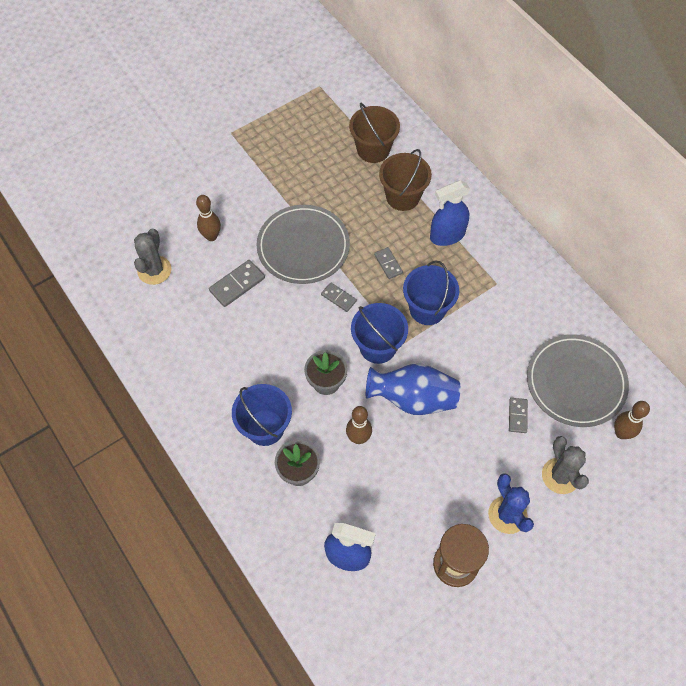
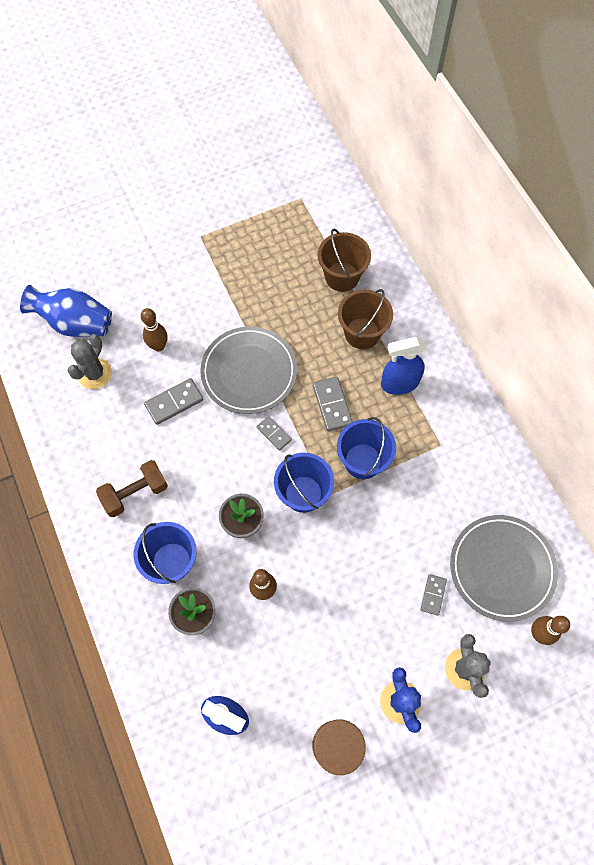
camera: 10 degrees right, 5 degrees up
(217, 372) = (135, 493): none -> brown dumbbell
(388, 264) = (332, 405): grey domino -> grey domino, size x1.57
(413, 399) = (328, 557): blue vase -> blue vase (75, 323)

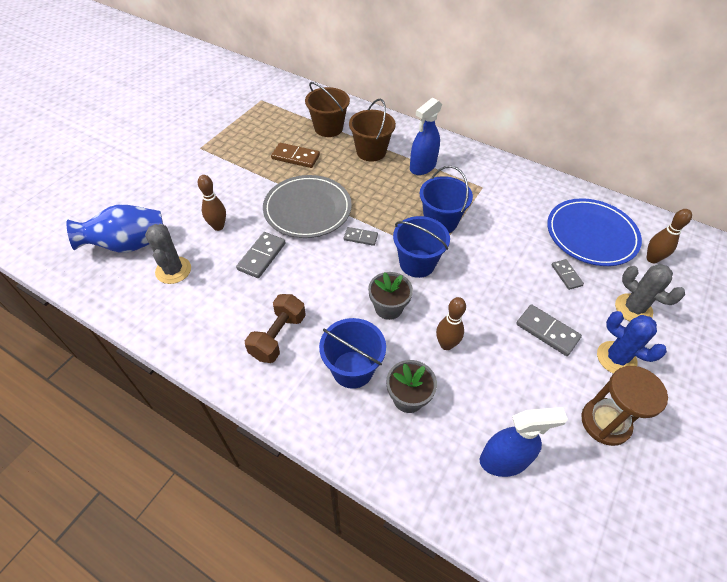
camera: 35 degrees left, 15 degrees down
(282, 299) = (295, 157): none -> brown domino
(332, 405) = (388, 200): grey domino -> grey domino (547, 331)
(502, 568) = (591, 235): grey plate -> blue plate

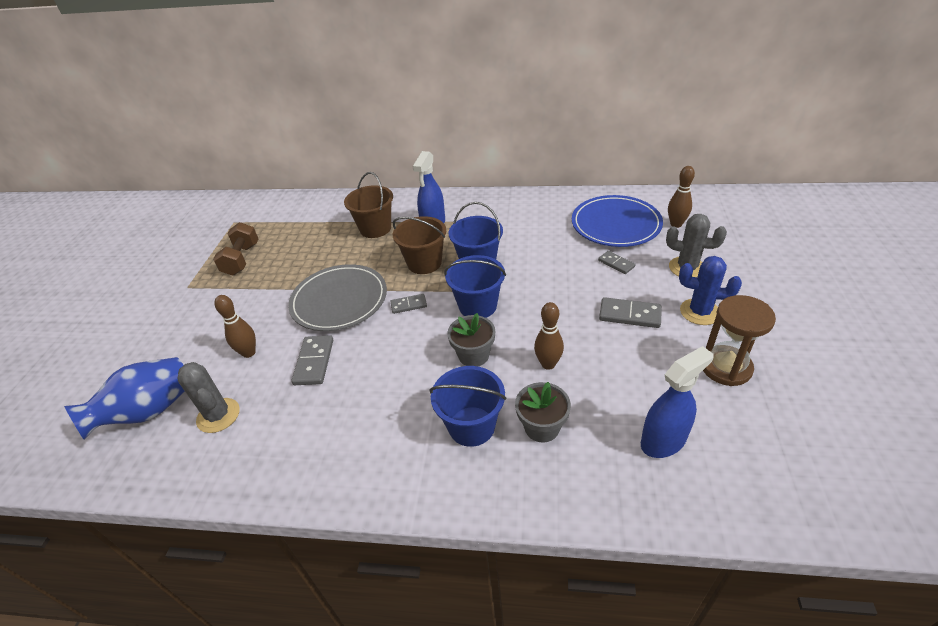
camera: 20 degrees left, 10 degrees down
(278, 336) = (375, 430): brown dumbbell -> brown dumbbell (241, 259)
(295, 157) = (300, 259): brown domino -> none
(328, 128) = (320, 223): brown bucket -> brown bucket (424, 263)

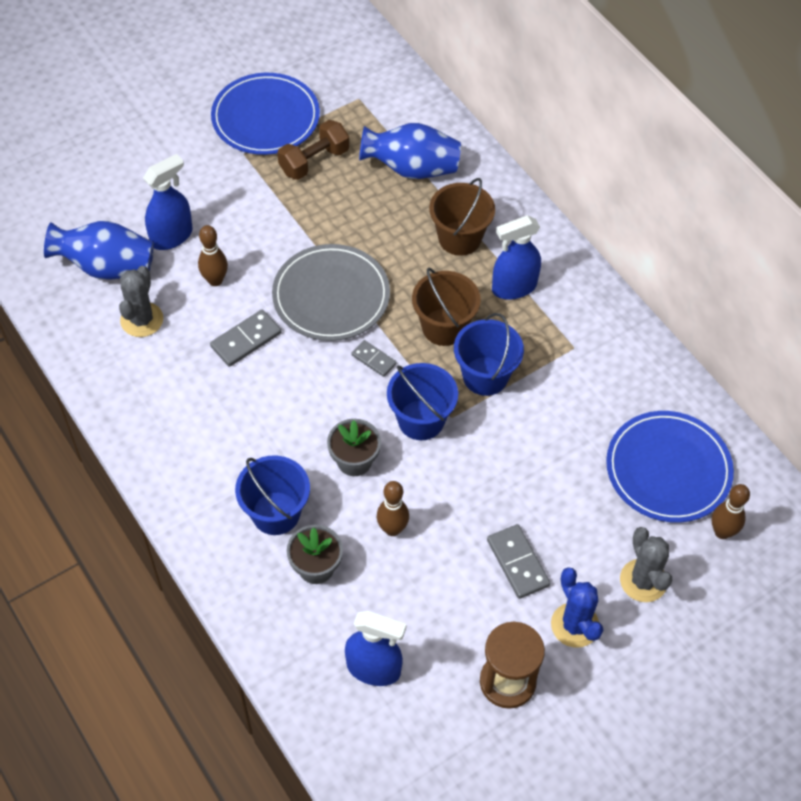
camera: 45 degrees right, 15 degrees up
(182, 264) = (266, 118): none -> blue plate
(184, 357) = (172, 236): none -> blue spray bottle
(307, 224) = (411, 169): none -> blue vase
(616, 263) = (593, 508): grey domino -> none

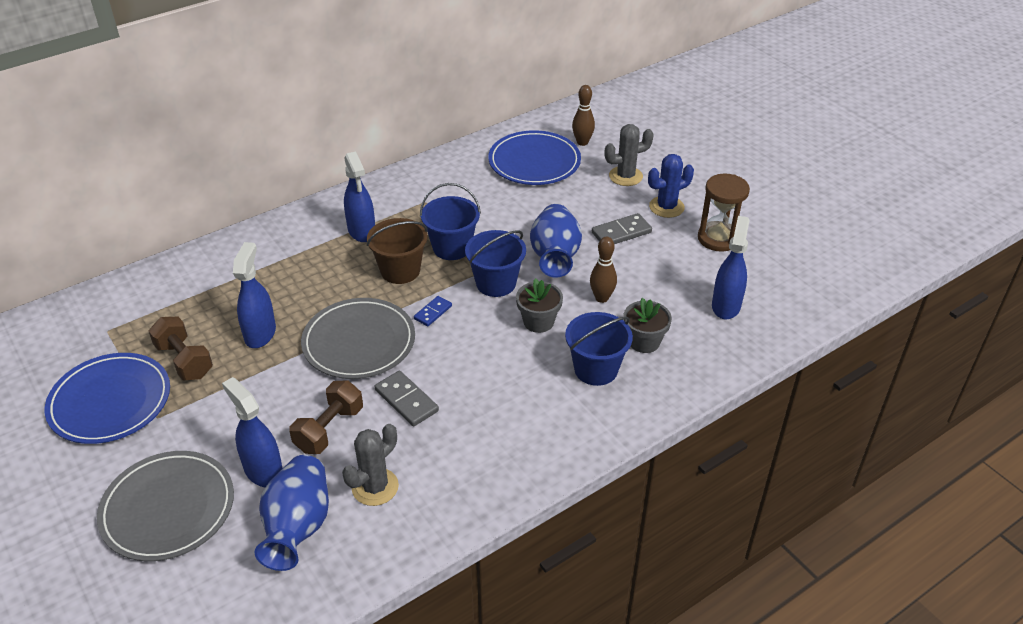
camera: 90 degrees left, 15 degrees down
(139, 177) = (168, 509): none -> grey plate
(142, 320) = (375, 487): grey cactus -> grey cactus turned 60 degrees counterclockwise
(215, 280) = (329, 429): brown bowling pin -> brown dumbbell
(348, 214) = (260, 333): none -> blue spray bottle
(373, 359) = (433, 312): grey domino -> blue domino
(411, 169) = (213, 292): blue vase -> blue vase (555, 257)
(459, 238) = (303, 262): brown bucket -> none

